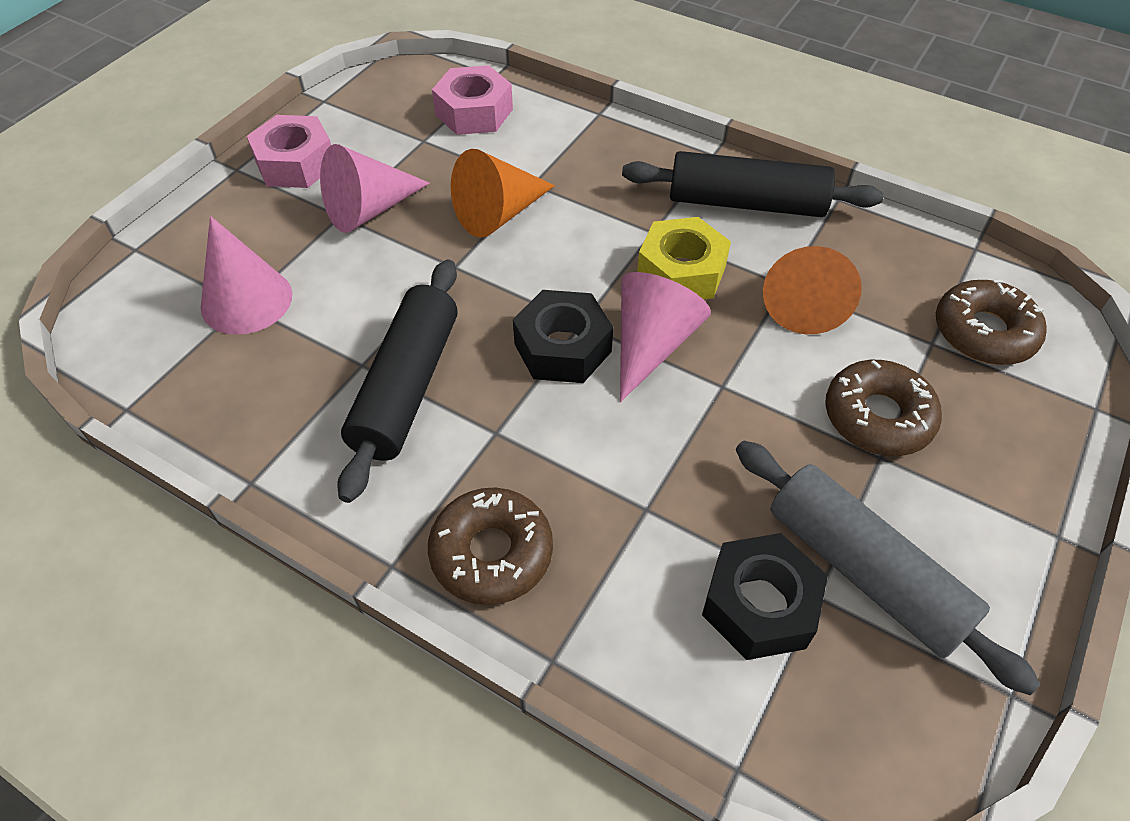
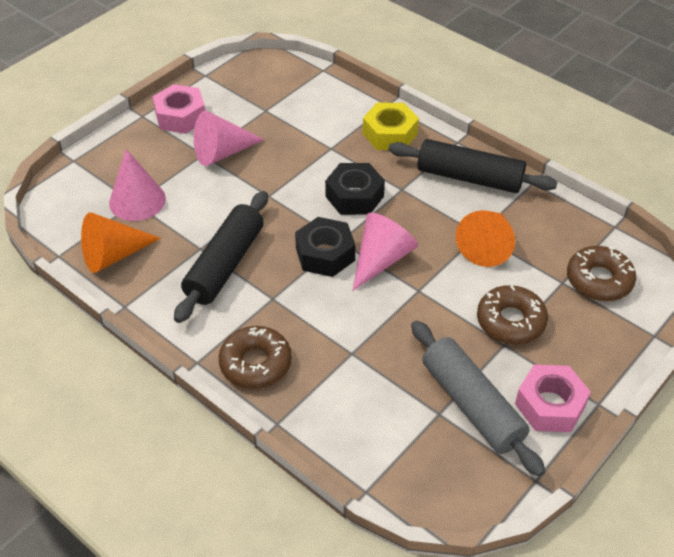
camera: 10 degrees right, 5 degrees down
(474, 112) = (303, 94): pink nut -> pink nut (550, 405)
(499, 214) = (304, 165): orange cone -> orange cone (114, 255)
(681, 272) = (413, 217): yellow nut -> yellow nut (390, 134)
(759, 604) = (403, 413): black nut -> black nut (354, 196)

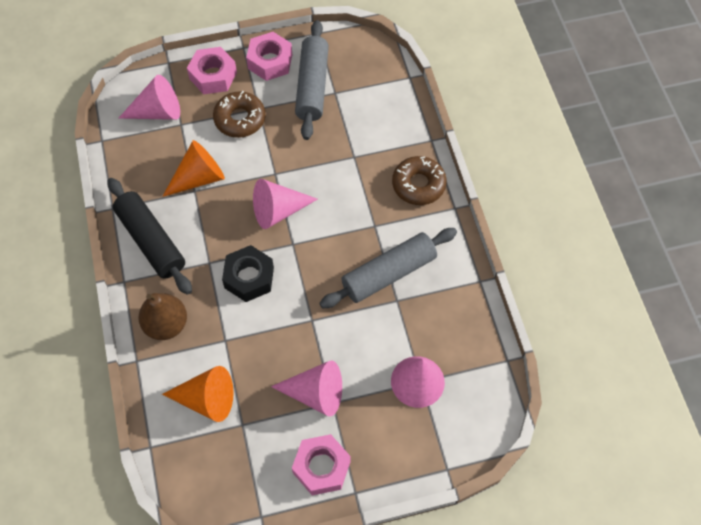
camera: 145 degrees left, 15 degrees up
(114, 255) = (465, 334): orange cone -> orange cone (206, 399)
(225, 265) = (388, 273): black rolling pin -> grey rolling pin
(325, 254) = (312, 239): black nut -> none
(390, 134) = (166, 324): yellow nut -> brown pear
(591, 349) = (213, 76): none -> pink nut
(599, 280) = (157, 112): brown donut -> pink cone

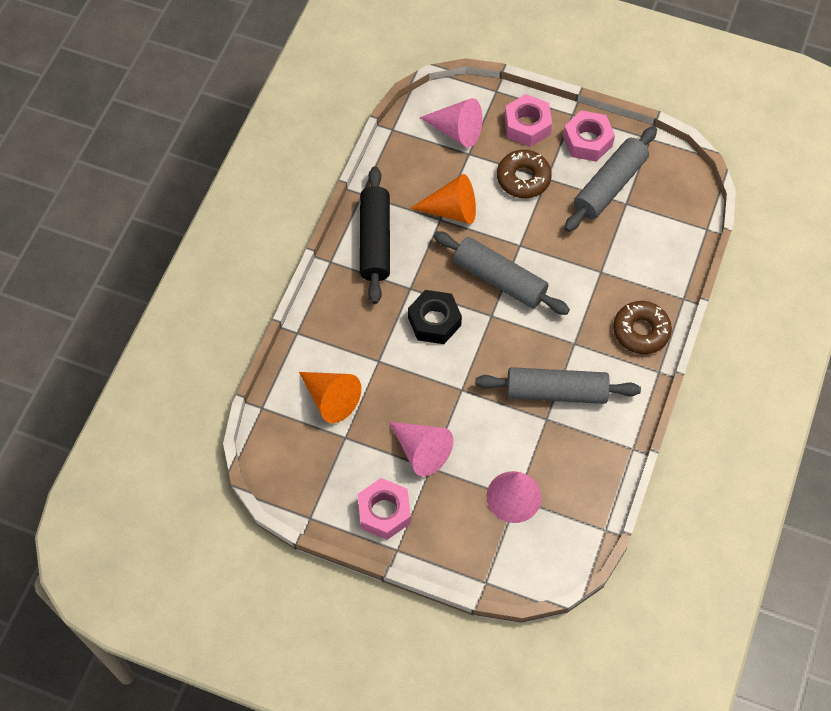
camera: 35 degrees right, 0 degrees up
(166, 324) = (340, 318): brown pear -> none
(278, 211) = (499, 279): pink cone -> grey rolling pin

